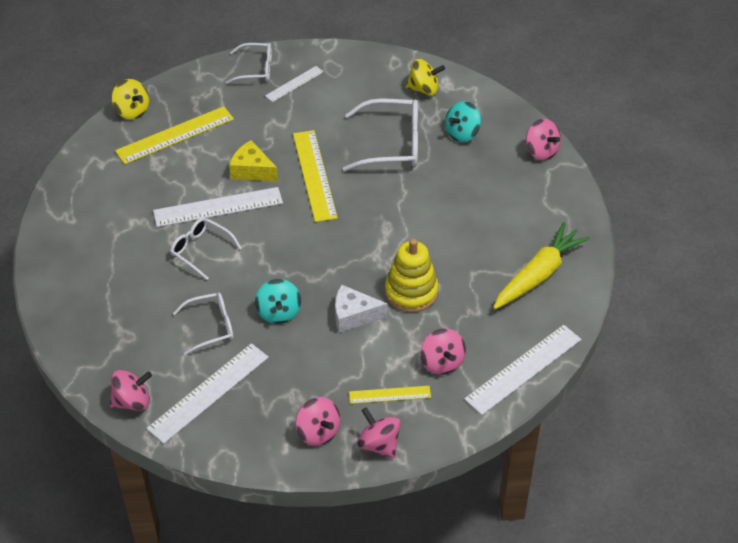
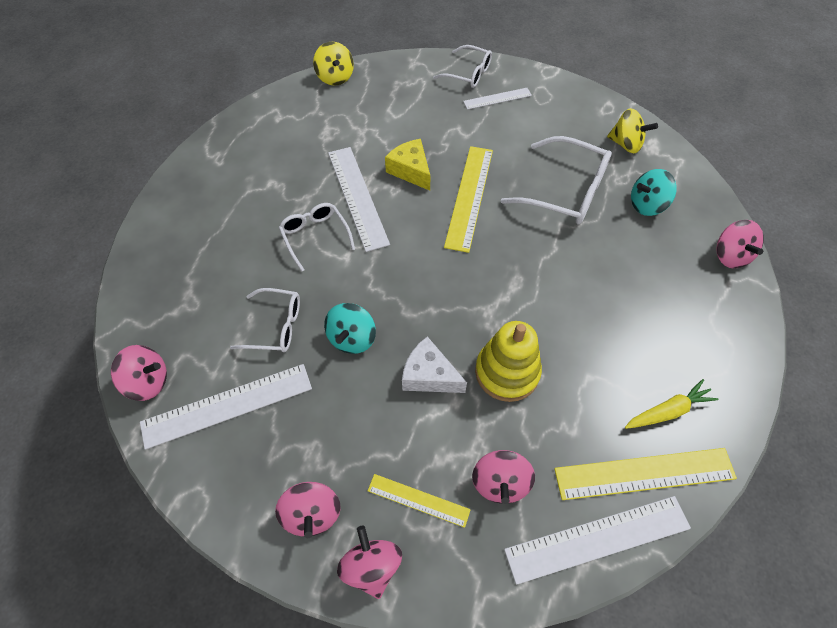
camera: 25 degrees right, 10 degrees up
(175, 135) = (359, 112): yellow ruler -> yellow ruler (644, 473)
(218, 207) = (357, 197): white ruler -> white ruler turned 60 degrees clockwise
(538, 274) = (668, 411): yellow carrot -> yellow carrot, size x0.59

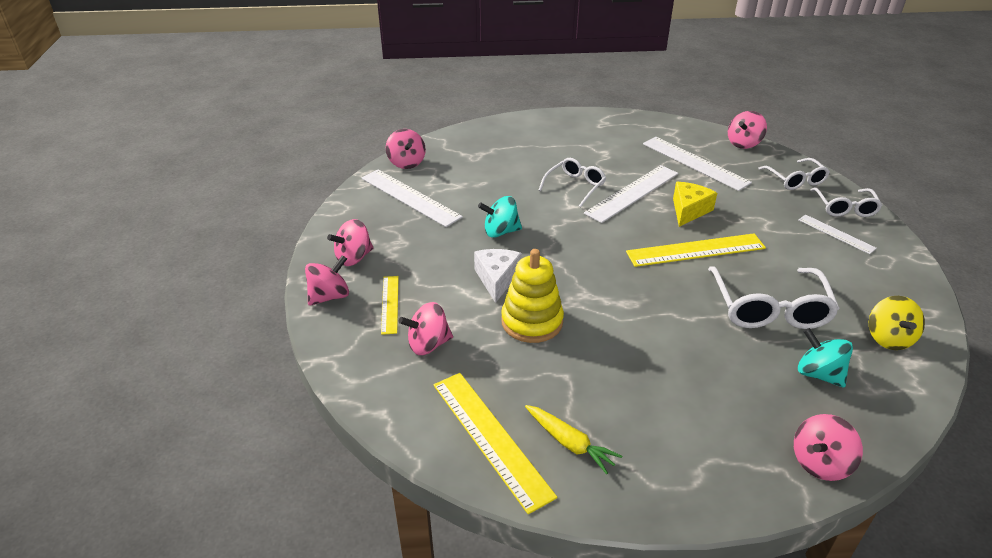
camera: 65 degrees right, 20 degrees down
(275, 326) = (483, 195): white glasses -> white glasses (795, 180)
(335, 77) = (743, 143): yellow spinning top -> pink spinning top
(597, 539) = (410, 417): white ruler -> white ruler (695, 163)

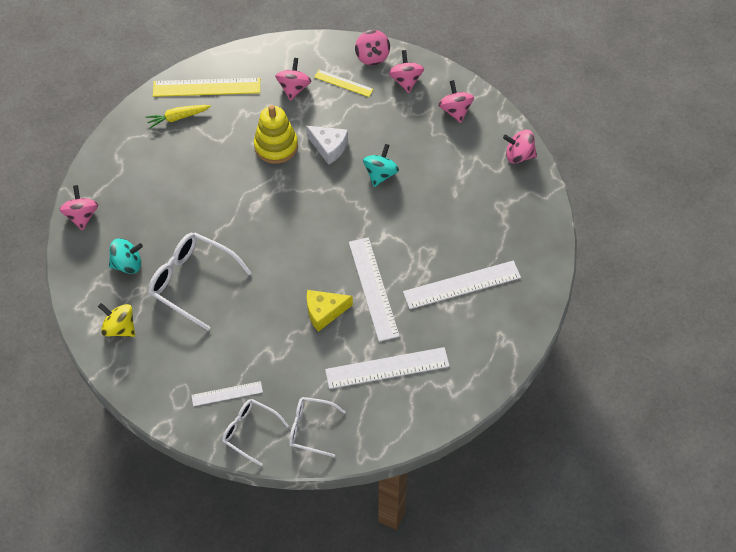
camera: 120 degrees right, 20 degrees up
(410, 197) = (463, 138): white ruler -> white ruler (462, 285)
(574, 187) = (408, 253): white glasses -> none
(689, 210) = (324, 312): yellow cheese -> yellow cheese turned 105 degrees clockwise
(695, 250) = (276, 282): yellow ruler -> none
(743, 143) = (393, 436): pink spinning top -> pink spinning top (455, 110)

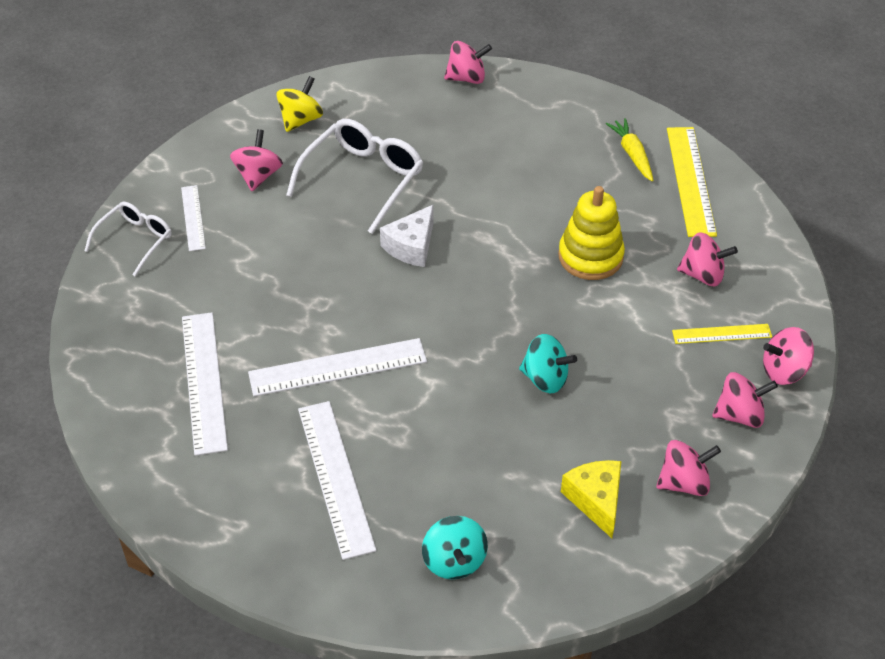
camera: 90 degrees right, 10 degrees down
(127, 264) = (393, 121): turquoise spinning top -> turquoise spinning top (454, 561)
(311, 429) = (126, 299): white glasses -> none
(324, 312) = (303, 312): yellow cheese -> yellow cheese (595, 500)
(329, 147) = (593, 316): white cheese -> white cheese (411, 246)
(343, 83) = (722, 334): yellow ruler -> yellow ruler turned 60 degrees clockwise
(519, 155) = (594, 573): pink spinning top -> pink spinning top (258, 176)

